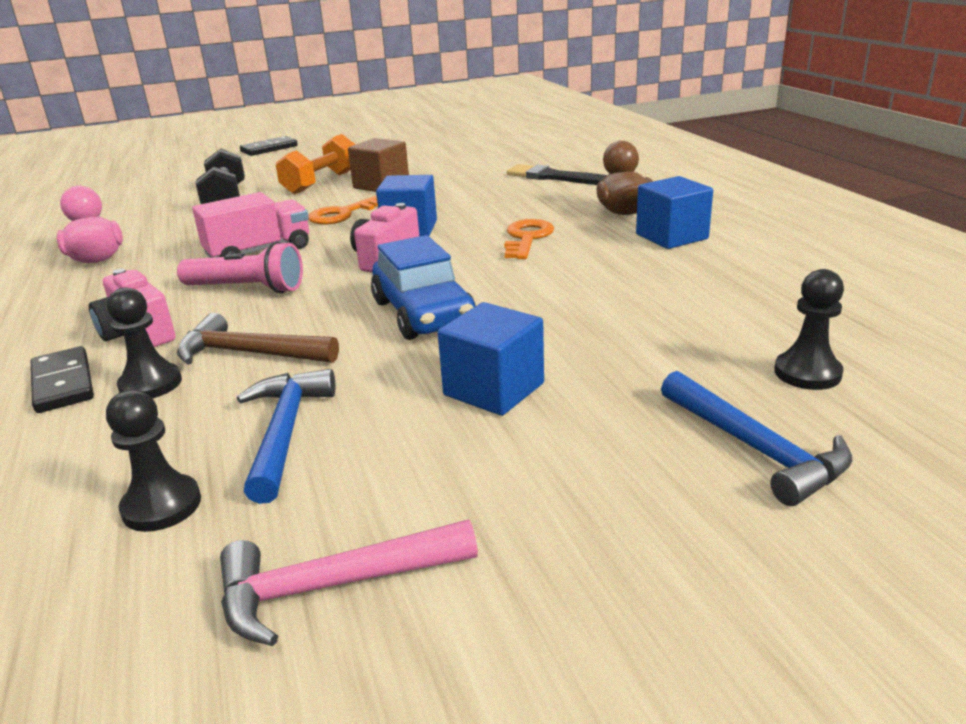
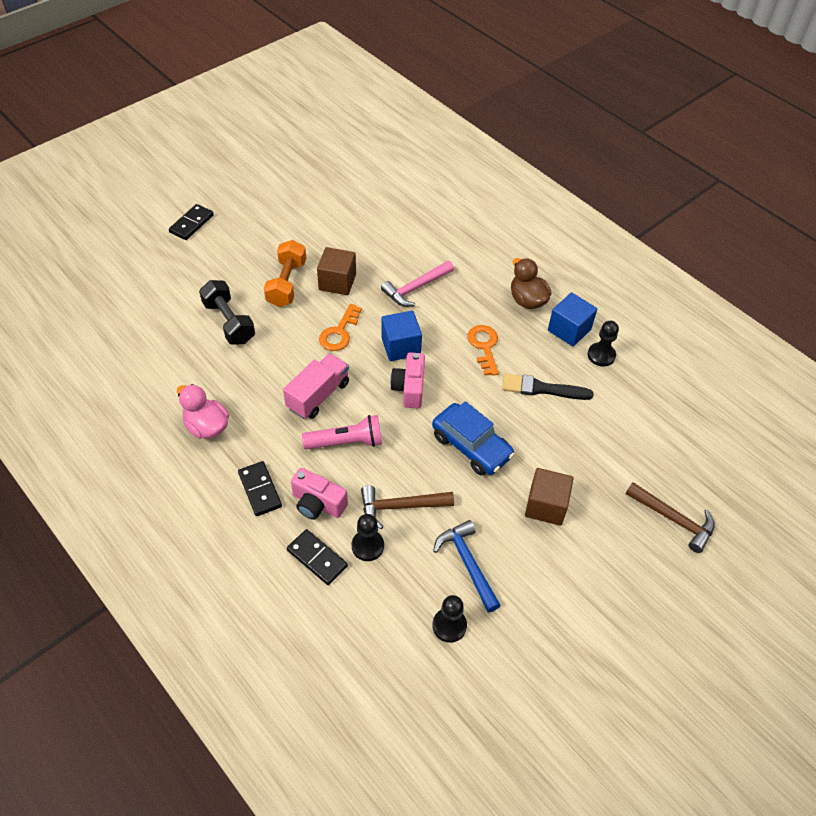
camera: 25 degrees left, 25 degrees up
(82, 312) = (260, 490): none -> black domino
(333, 586) = (552, 644): pink hammer -> pink hammer (416, 288)
(494, 389) = (546, 506): blue cube -> brown cube
(554, 177) = (457, 252): black brush -> black brush (542, 389)
(755, 448) = (673, 519): blue hammer -> brown hammer
(807, 373) = (679, 458): black pawn -> black pawn (601, 355)

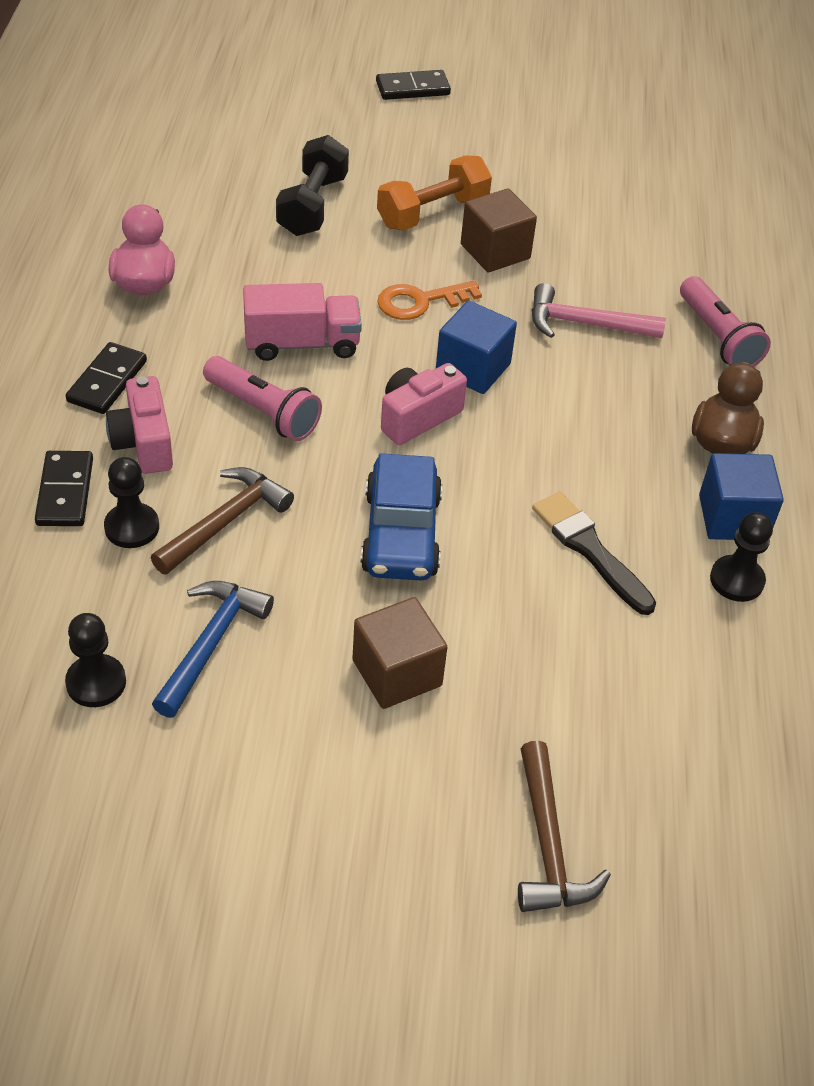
camera: 45 degrees right, 5 degrees down
(400, 506) = (225, 522): brown hammer -> brown hammer turned 90 degrees clockwise
(469, 253) = (717, 337): none -> pink flashlight
(484, 346) = (581, 446): orange key -> none

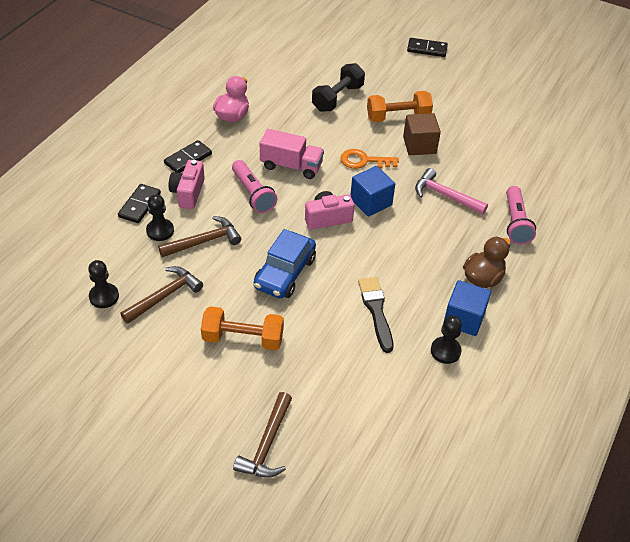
camera: 25 degrees right, 0 degrees up
(211, 644) = (164, 296): blue hammer -> brown hammer
(397, 673) = (243, 338): brown cube -> orange dumbbell

